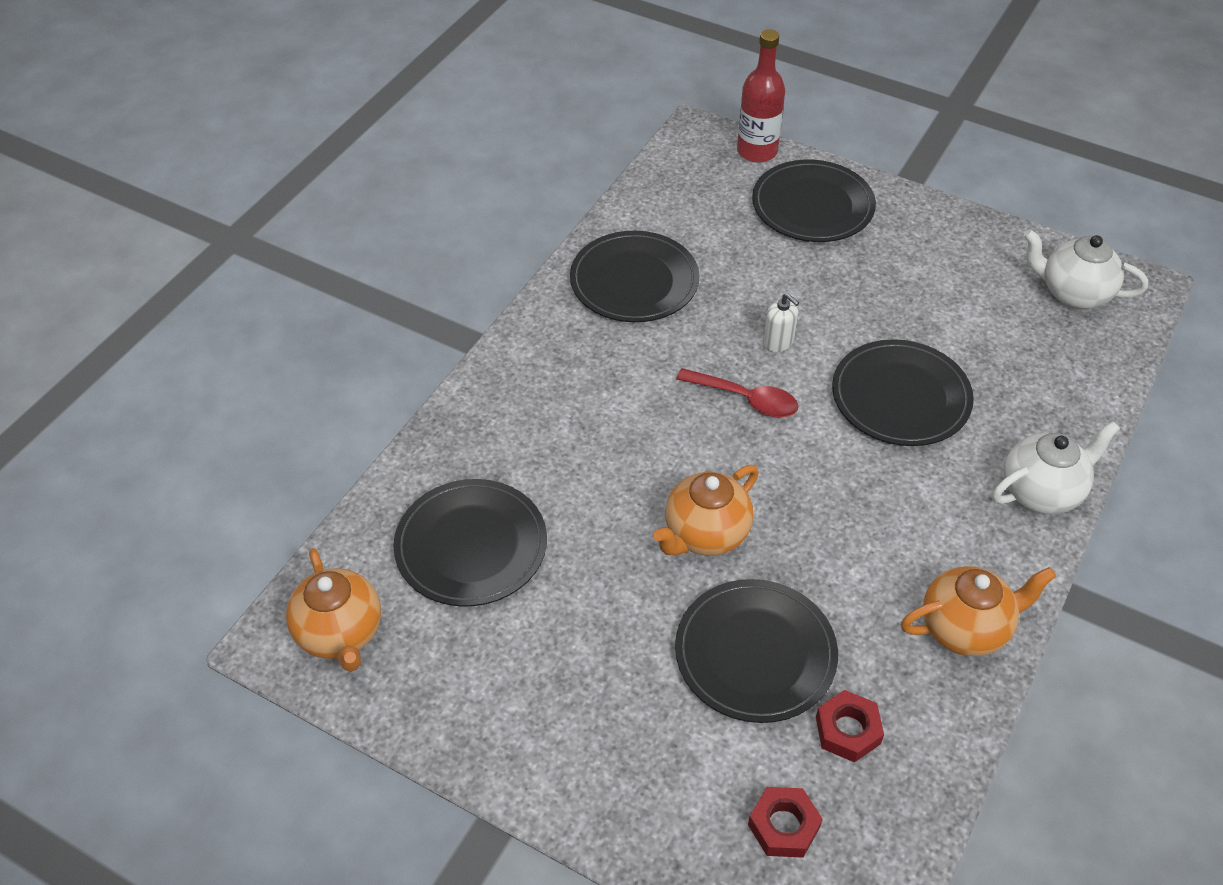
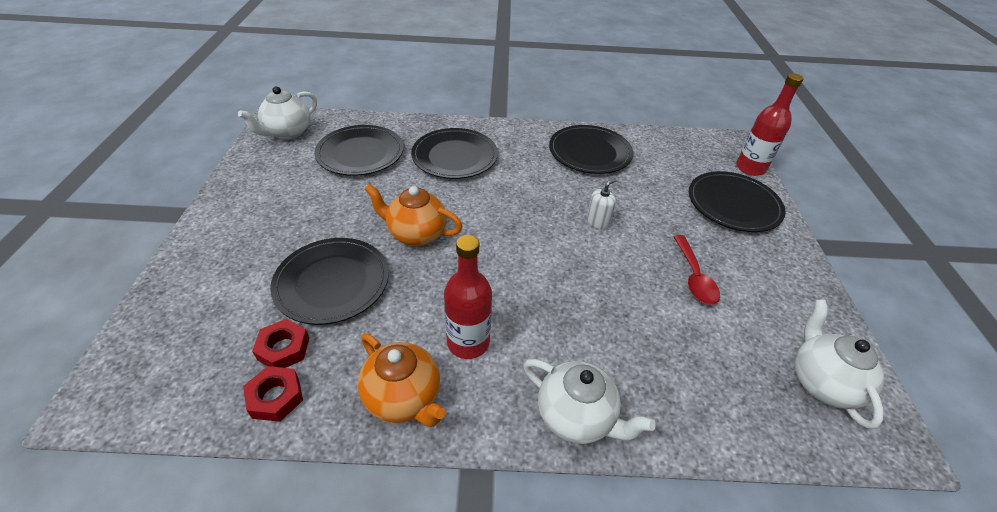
camera: 60 degrees right, 5 degrees down
(340, 633) = (288, 132): orange teapot -> white teapot
(745, 399) = (537, 221): red spoon -> red spoon (694, 277)
(778, 342) = (598, 222): white soap dispenser -> white soap dispenser turned 150 degrees counterclockwise
(783, 826) = (196, 335): red nut -> red nut (276, 397)
(900, 397) = (602, 296): black plate -> black plate (455, 156)
(914, 544) = (468, 342): none -> red bottle

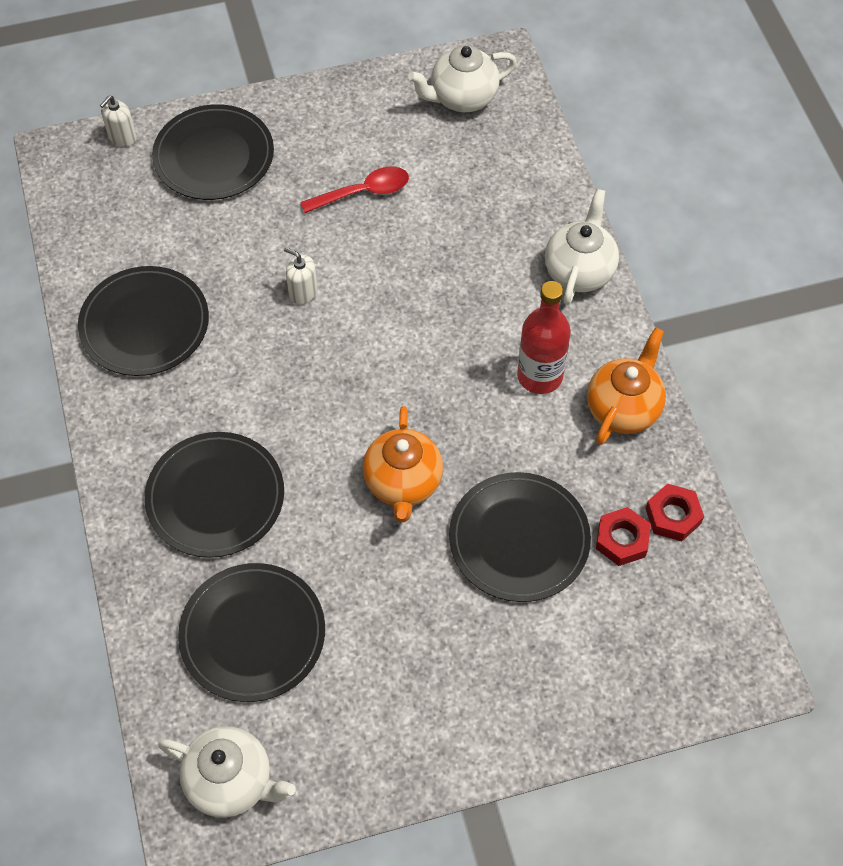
camera: 105 degrees left, 15 degrees up
(750, 168) = (122, 137): red bottle -> white soap dispenser

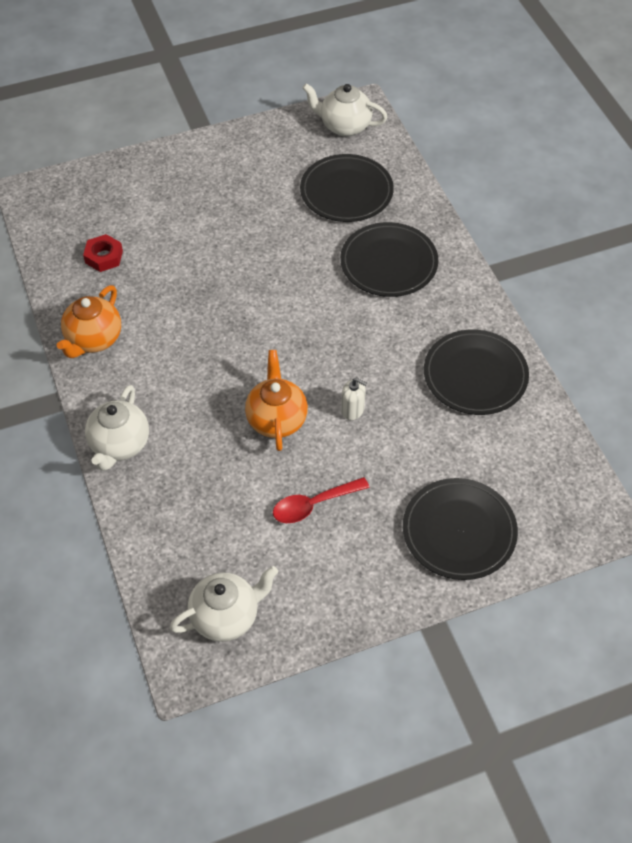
camera: 175 degrees right, 5 degrees down
(122, 137) = (552, 545): white soap dispenser -> none
(403, 483) = (257, 280): orange teapot -> orange teapot (276, 419)
(519, 539) = (175, 252): black plate -> none
(539, 376) = (157, 358): red bottle -> none
(673, 516) = (66, 273): red nut -> none

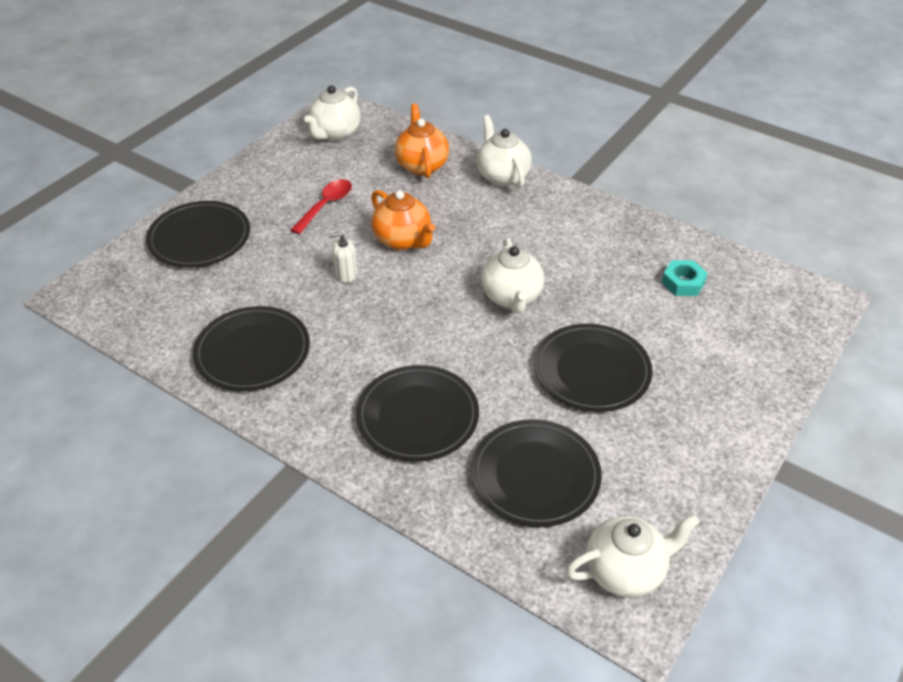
camera: 145 degrees right, 10 degrees down
(93, 339) = (605, 223): orange teapot -> orange teapot (422, 165)
(104, 257) = (683, 282): red nut -> turquoise nut
(241, 314) = (511, 297): none -> white teapot
(244, 231) = (591, 371): none -> black plate

